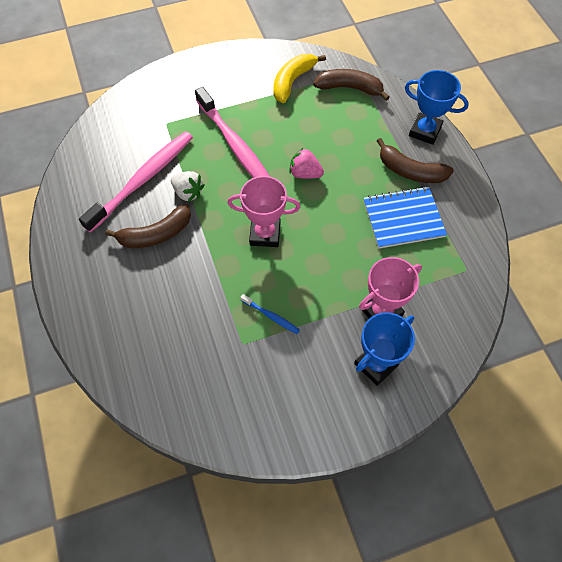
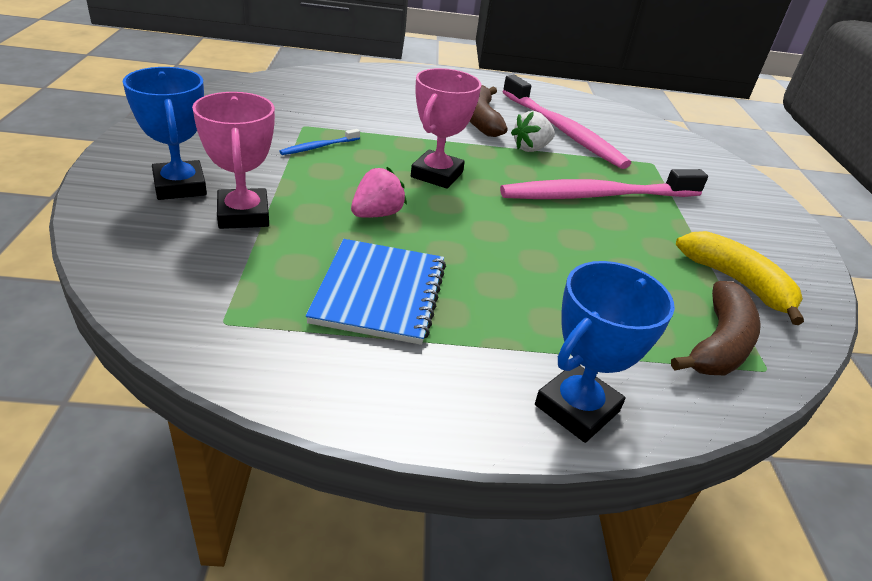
camera: 105 degrees right, 25 degrees down
(305, 173) = (524, 232): pink strawberry -> pink strawberry (377, 214)
(410, 171) = (478, 343): brown banana -> none

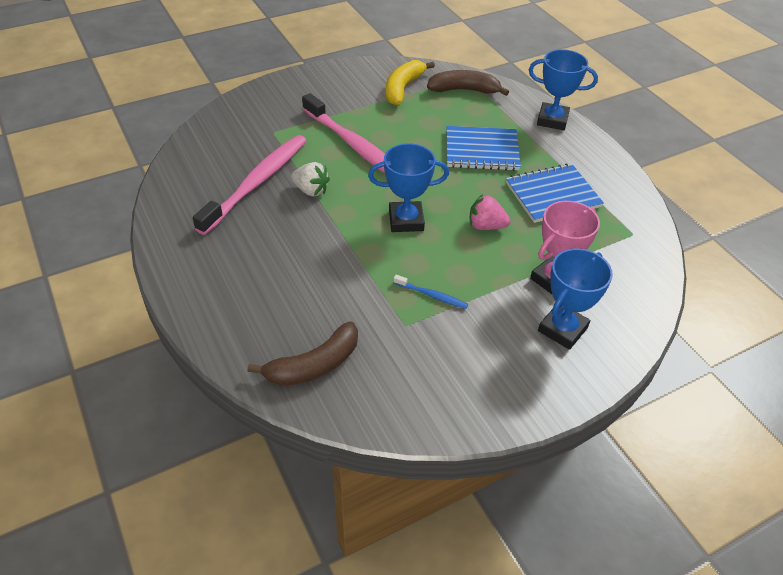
camera: 115 degrees left, 10 degrees up
(437, 175) = (406, 220): pink trophy -> blue trophy
(480, 120) = (282, 231): brown banana -> brown banana (314, 365)
(531, 281) = (481, 150): none -> blue notebook

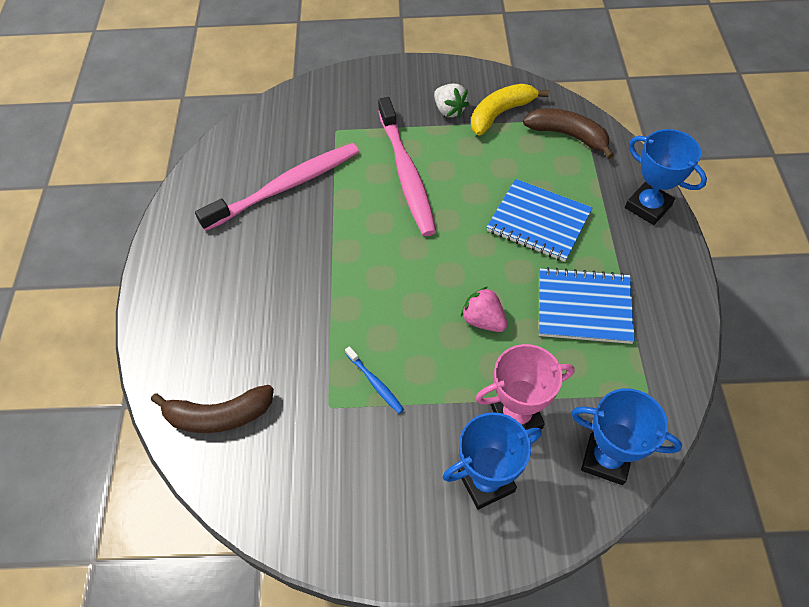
camera: 30 degrees right, 10 degrees up
(311, 190) = (331, 213): white strawberry -> white strawberry (449, 110)
(406, 220) = (403, 282): blue trophy -> blue trophy (606, 459)

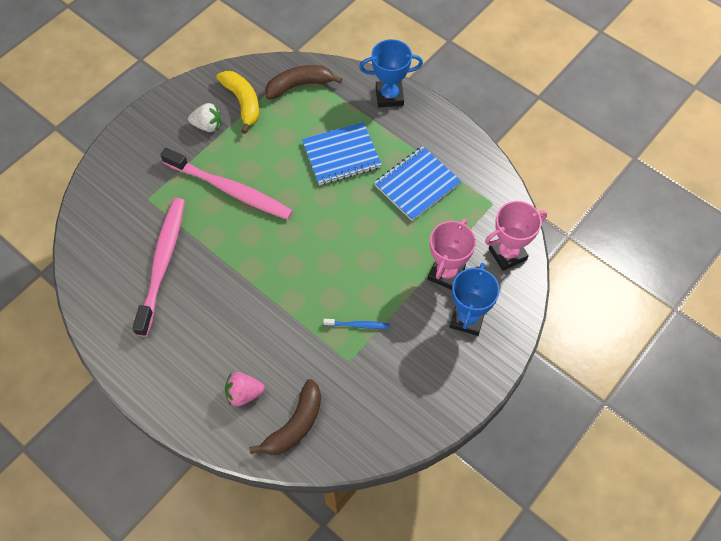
camera: 50 degrees left, 5 degrees up
(483, 320) = (375, 238): pink strawberry -> pink strawberry (244, 393)
(500, 114) = (243, 102): yellow banana -> yellow banana turned 150 degrees clockwise
(606, 459) = (507, 254): blue trophy -> pink trophy

